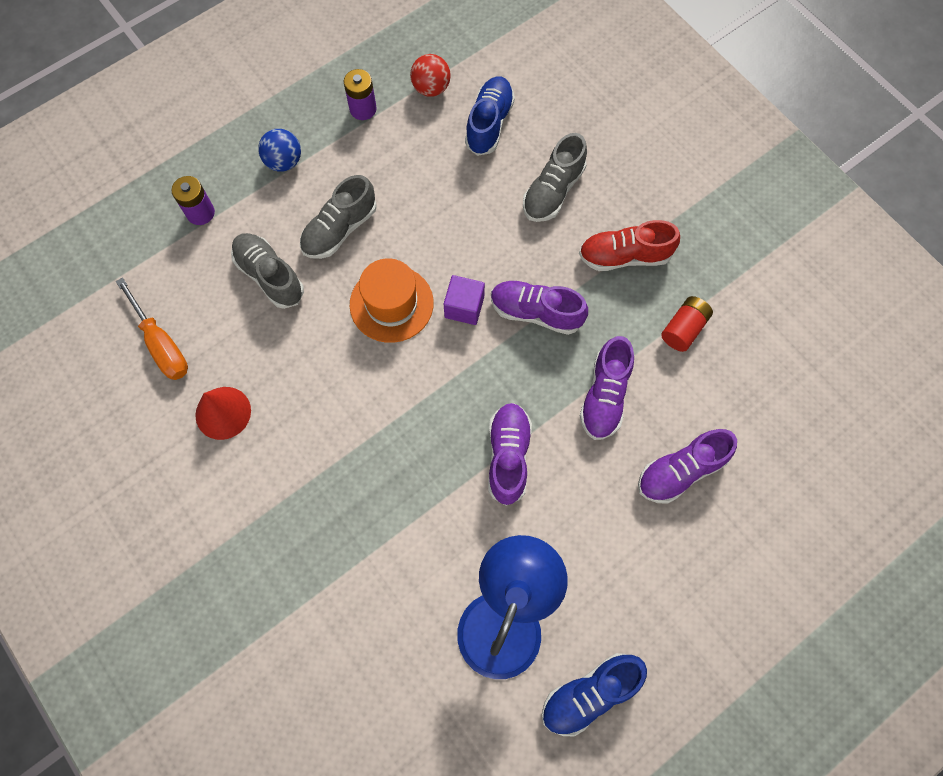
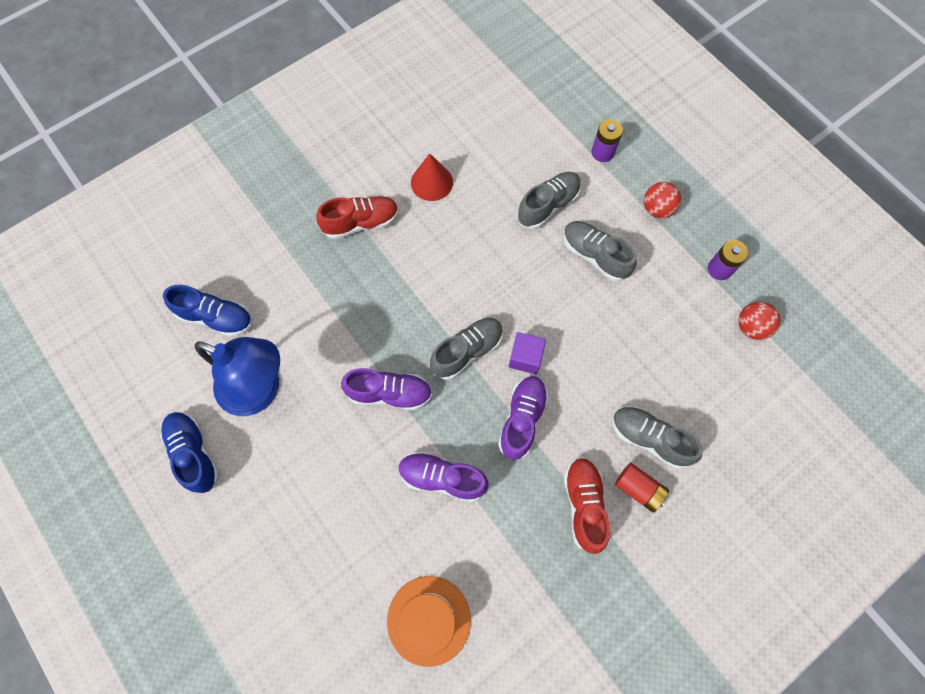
camera: 90 degrees right, 0 degrees up
(161, 344) = (487, 137): orange screwdriver -> none
(276, 501) = (361, 223): none -> red shoe
(284, 162) = (657, 209): blue ball -> red ball
(391, 304) = (526, 298): orange hat -> orange hat (428, 620)
(456, 369) = (467, 351): none -> grey shoe
(489, 124) = (718, 380): blue shoe -> blue shoe (216, 317)
(681, 471) = (370, 544): purple shoe -> none
(683, 329) = (509, 558): red battery -> red battery (638, 489)

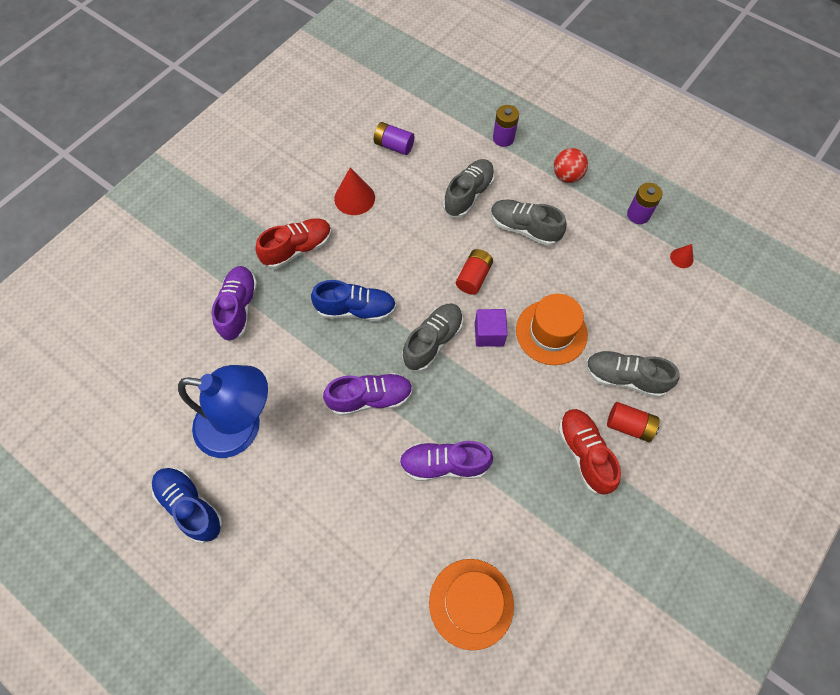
camera: 15 degrees left, 5 degrees down
(216, 317) = (178, 369): blue shoe -> blue shoe (356, 309)
(487, 135) = (394, 146): none -> purple battery
(522, 419) = (503, 390): purple shoe -> purple shoe (239, 308)
(527, 295) = (473, 277): none -> red battery
(589, 372) = (551, 332): none -> orange hat
(751, 327) = (681, 258): red ball -> red cone

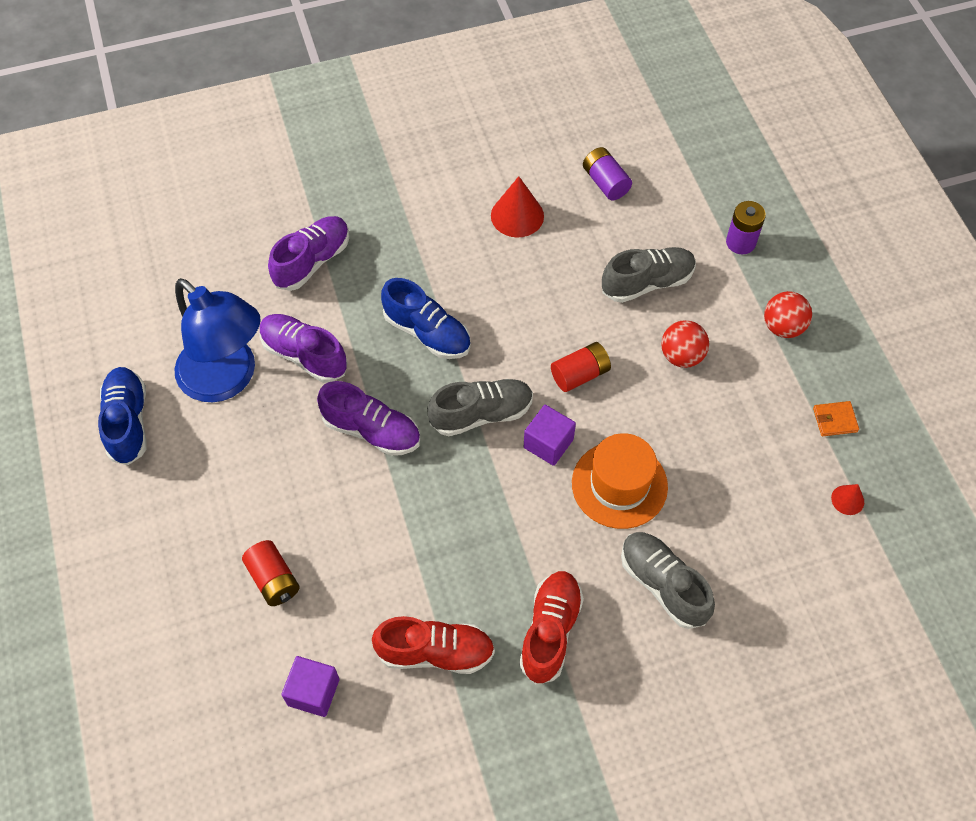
camera: 35 degrees right, 5 degrees down
(298, 249) = (416, 236): red shoe -> red shoe (435, 652)
(444, 464) = (394, 543): purple shoe -> purple shoe (304, 355)
(471, 603) = (313, 692): orange hat -> purple cube
(524, 228) = (681, 356): grey shoe -> red ball
(629, 426) = (625, 637): red battery -> red battery (273, 579)
(638, 215) = (835, 420): purple battery -> orange wallet

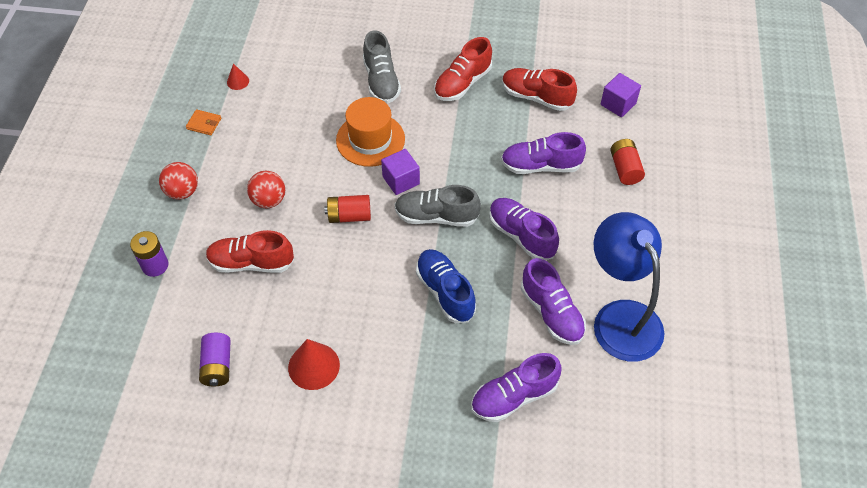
camera: 155 degrees left, 5 degrees down
(128, 422) = (709, 314): blue shoe -> none
(385, 537) = (540, 166): none -> purple shoe
(647, 283) = (251, 263): grey shoe -> red shoe

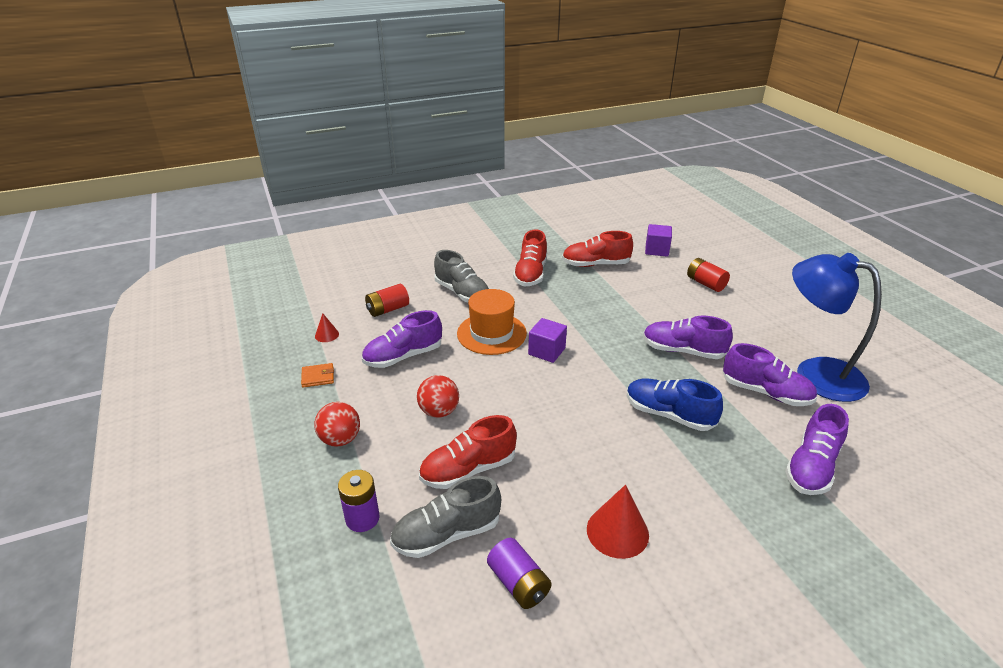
camera: 30 degrees left, 20 degrees down
(349, 216) = (527, 393): red battery -> red battery (388, 309)
(436, 216) = (602, 364): grey shoe -> grey shoe (447, 534)
(540, 166) = (645, 302): purple shoe -> purple shoe (403, 356)

